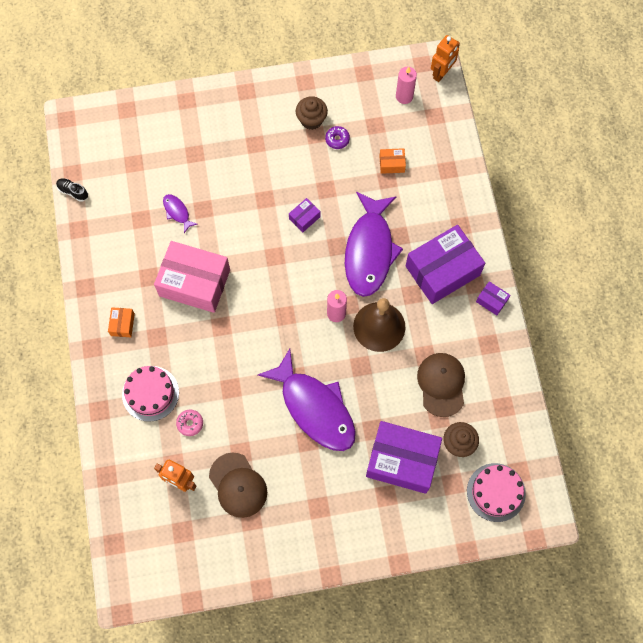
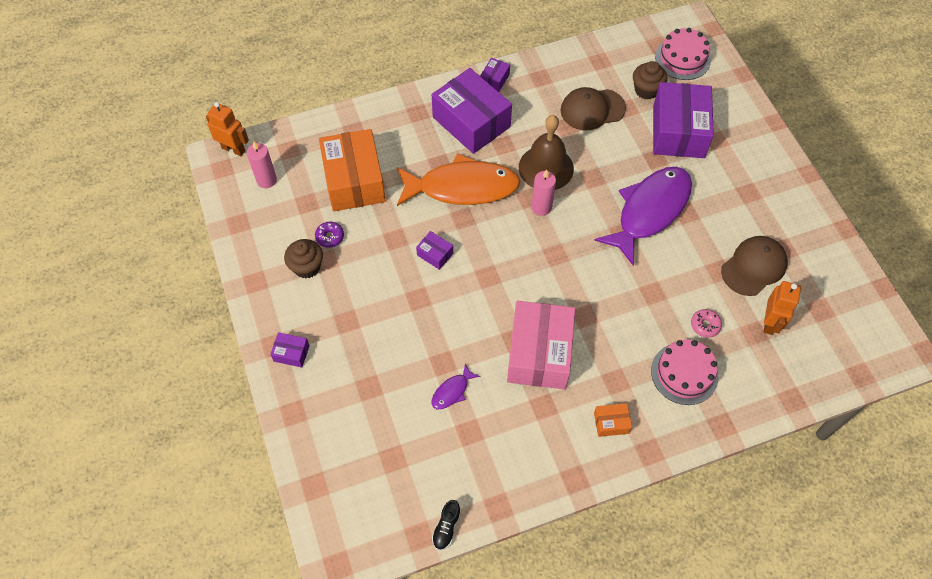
camera: 100 degrees left, 10 degrees down
(236, 103) = (291, 353): none -> purple box
(369, 251) = (462, 187): purple fish -> orange fish
(392, 164) = (354, 181): orange box -> orange box, size x2.35

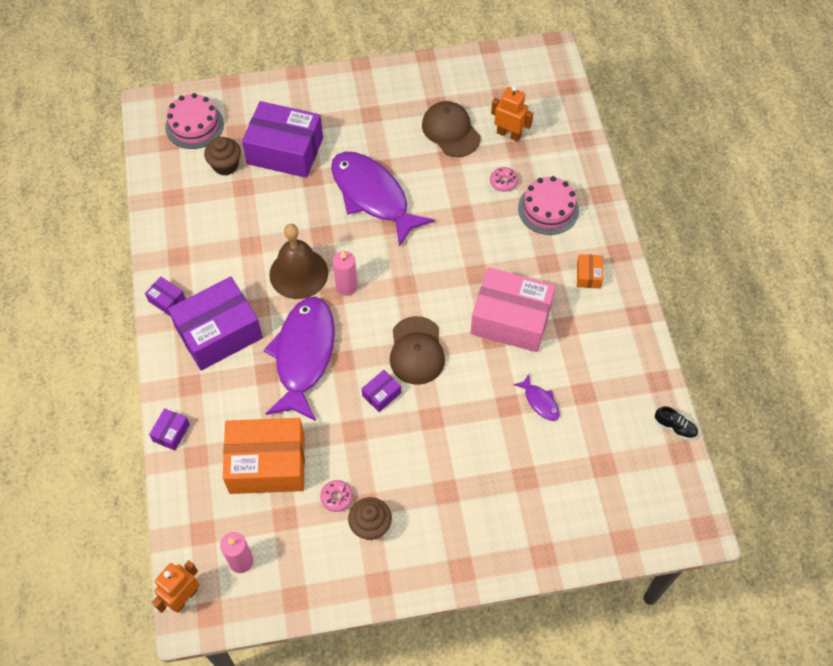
camera: 80 degrees left, 0 degrees up
(291, 353) = (474, 551): purple box -> purple box (171, 433)
(330, 237) = (337, 497): purple donut -> pink donut
(462, 187) = (303, 355): orange fish -> purple fish
(592, 109) = (236, 217): brown cap -> brown cap (416, 351)

